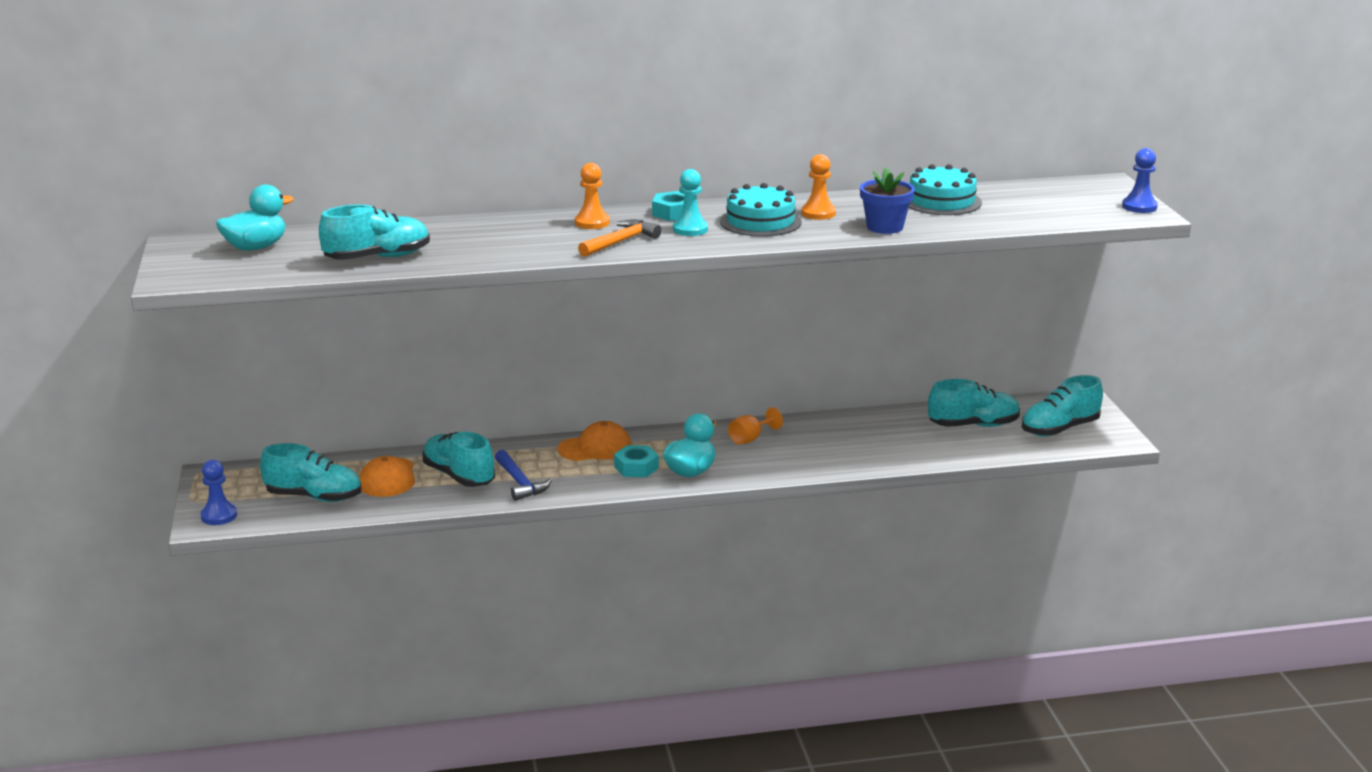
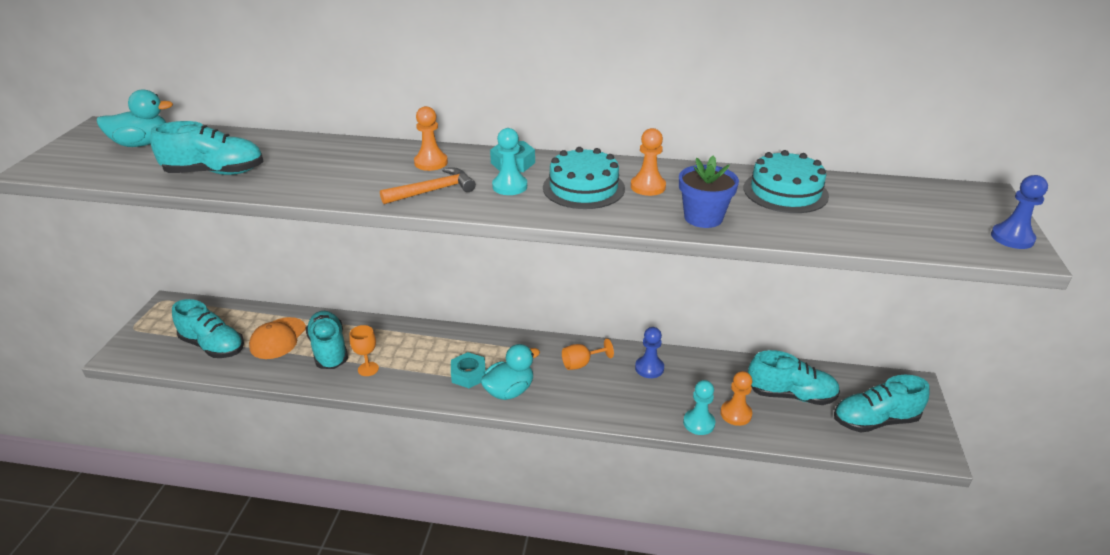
camera: 20 degrees right, 10 degrees up
(219, 516) = (135, 349): blue pawn -> blue pawn (649, 368)
(520, 483) = (368, 369): blue hammer -> orange goblet
(595, 448) = (451, 343): orange cap -> none
(898, 460) = (699, 423): none -> turquoise pawn
(929, 447) = (736, 414): none -> orange pawn

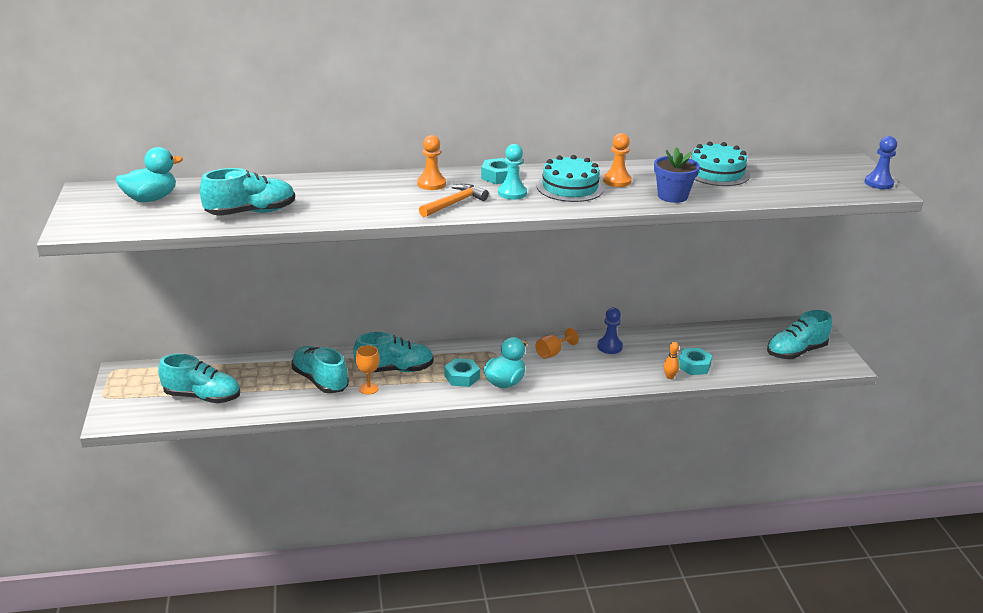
camera: 20 degrees left, 5 degrees down
(278, 338) = (263, 380): orange cap -> none
(699, 423) = (670, 377): turquoise pawn -> orange bowling pin
(736, 414) = (694, 366): orange pawn -> turquoise nut
(791, 395) = (728, 346): turquoise shoe -> turquoise shoe (395, 369)

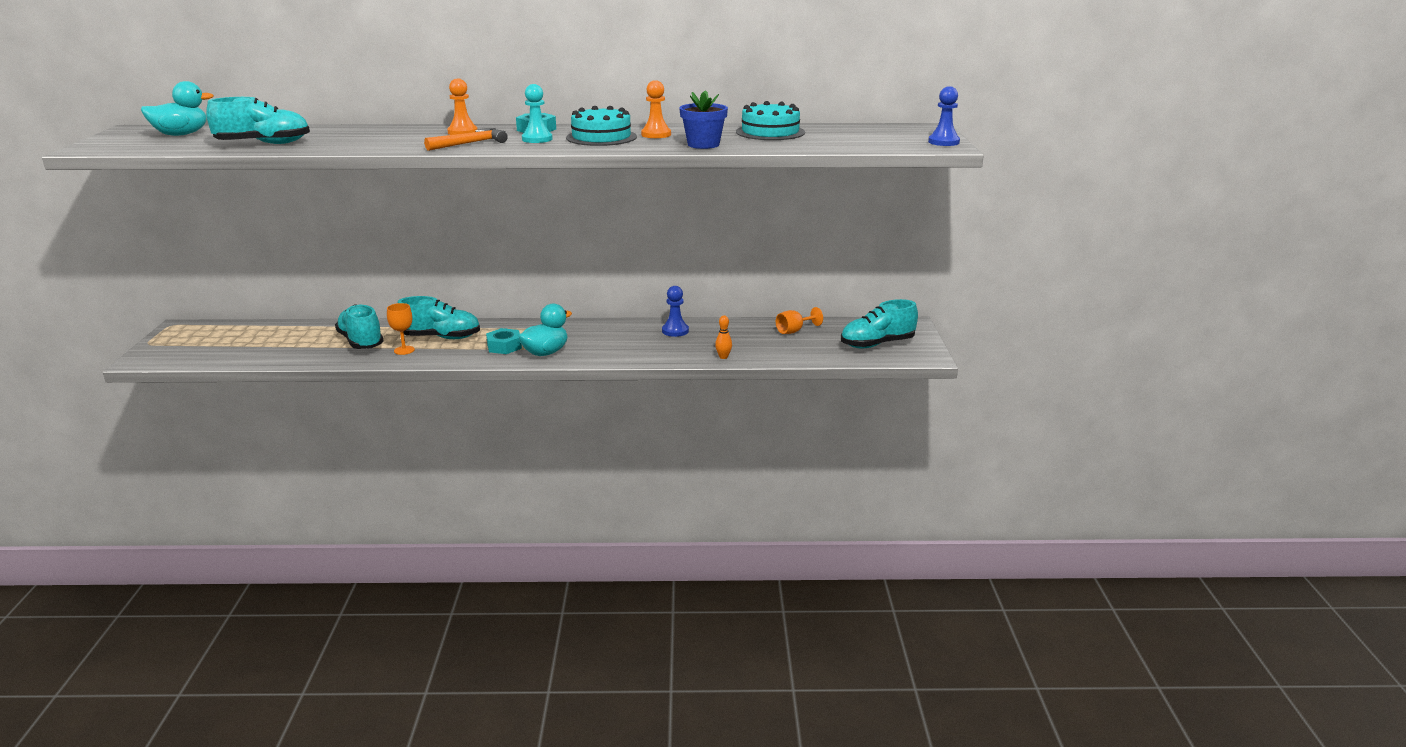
camera: 10 degrees right, 5 degrees down
(202, 397) = (239, 348): turquoise shoe -> none
(552, 353) = (611, 333): orange goblet -> orange goblet (794, 331)
(694, 366) = (756, 350): turquoise nut -> none

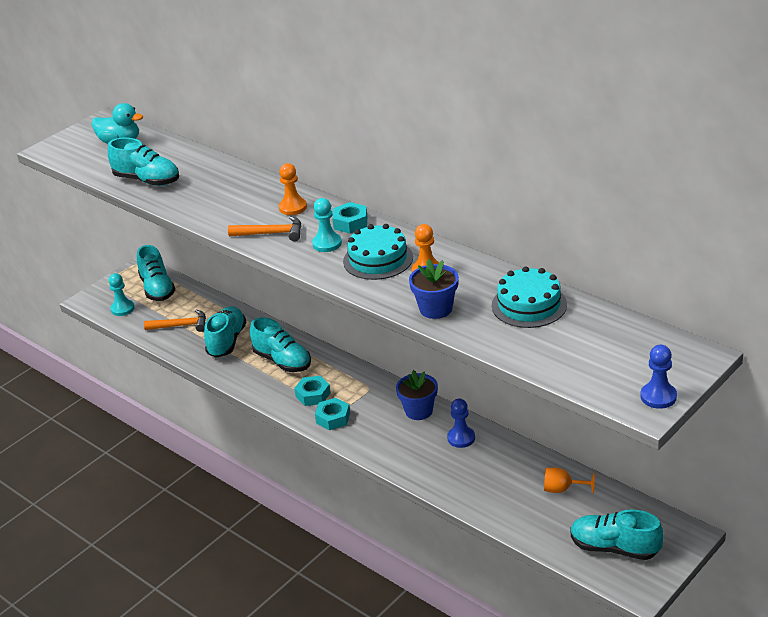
camera: 45 degrees right, 10 degrees up
(198, 354) = (122, 309): none -> turquoise pawn
(224, 333) = (157, 289): none -> turquoise shoe
(291, 346) = (181, 325): none -> orange hammer
(404, 350) = (243, 366): orange goblet -> none
(545, 353) = (333, 418): turquoise duck -> turquoise nut
(616, 328) = (418, 411): none -> blue flower pot
(723, 357) = (458, 495): orange bowling pin -> none

